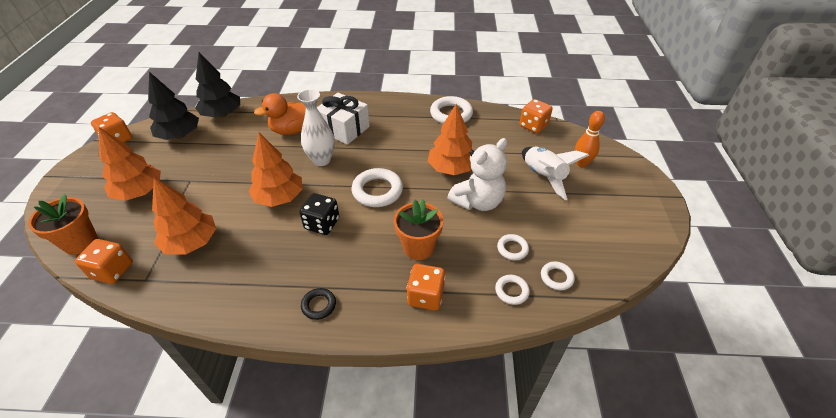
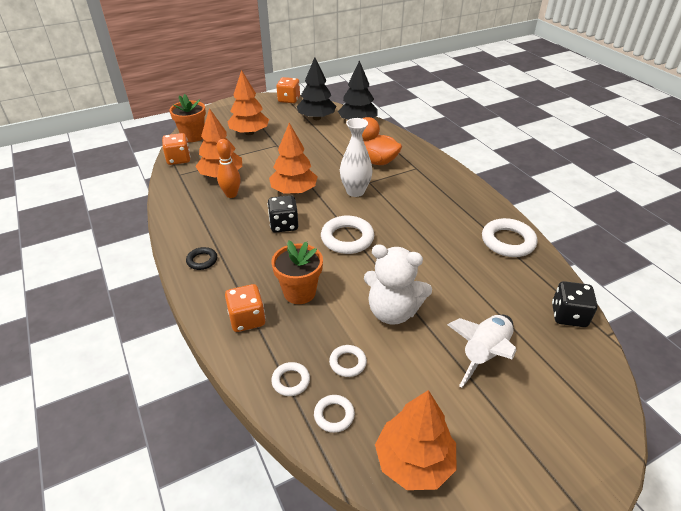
camera: 60 degrees right, 5 degrees down
(344, 129) = (406, 185): white gift -> none
(451, 168) = (423, 274): orange tree -> orange tree (414, 461)
(533, 126) = (568, 315): orange dice -> black dice
(581, 163) = (548, 386): orange bowling pin -> orange bowling pin (231, 194)

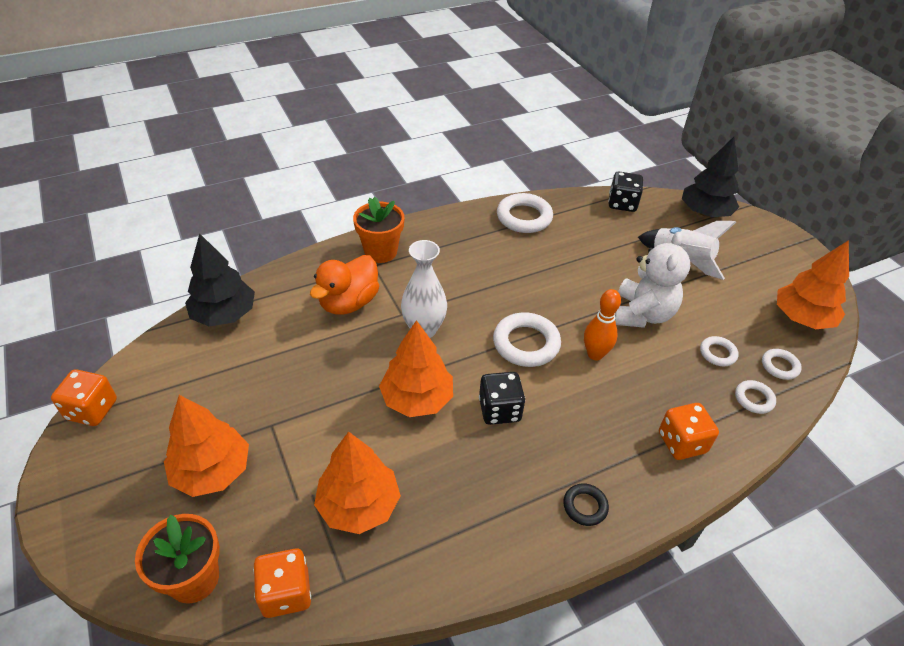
camera: 90 degrees left, 5 degrees up
(231, 194) = (420, 483): orange bowling pin -> orange bowling pin (595, 354)
(299, 292) = (628, 392): orange flower pot -> orange flower pot (380, 252)
(316, 118) = (189, 367): black tree -> black tree (705, 213)

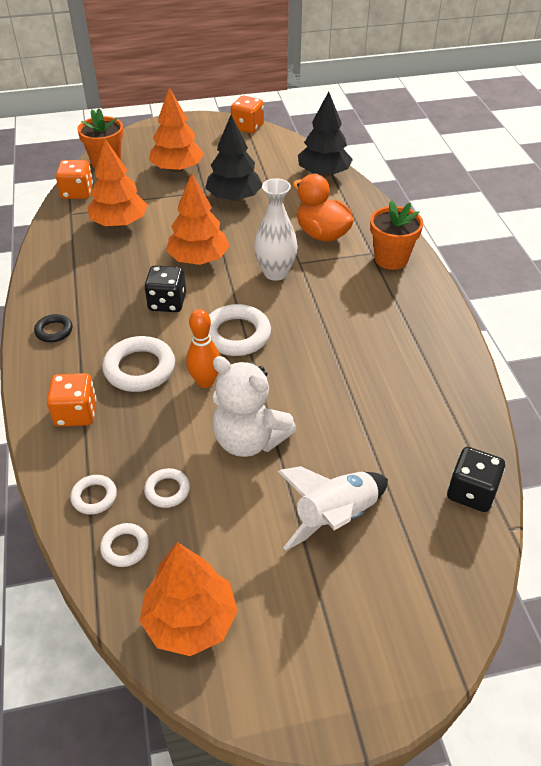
camera: 105 degrees right, 0 degrees up
(524, 217) = (443, 378): white ring -> white ring (139, 368)
(705, 213) = (445, 599): black tree -> black tree (234, 198)

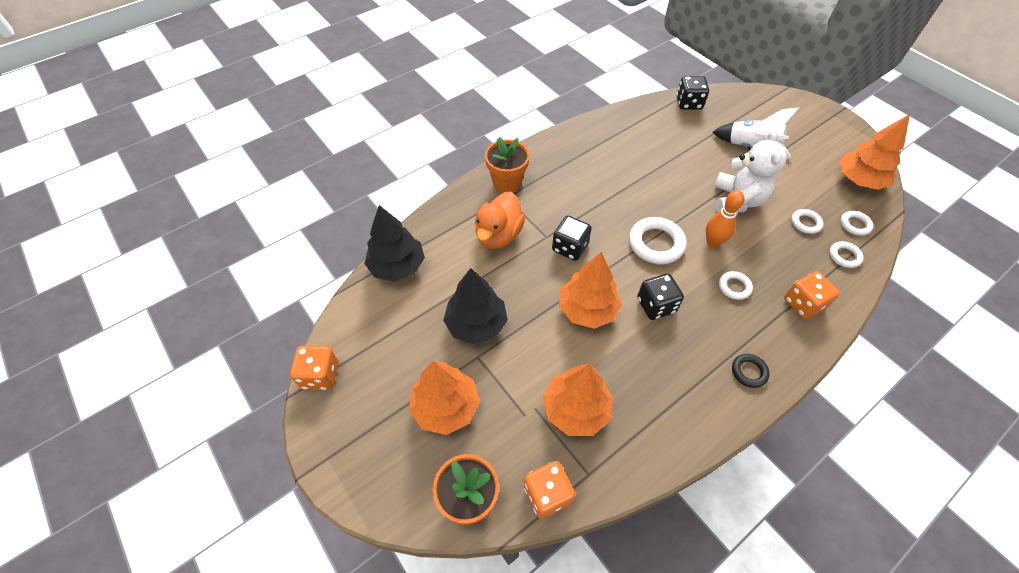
camera: 115 degrees left, 10 degrees up
(139, 368) = (734, 287): white ring -> white ring, size x0.55
(275, 273) = (570, 247): white vase -> black dice

